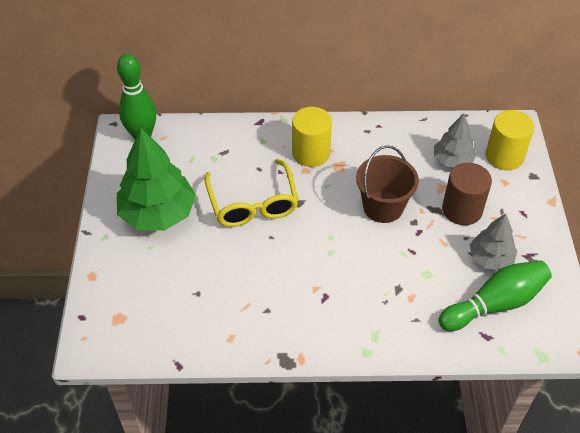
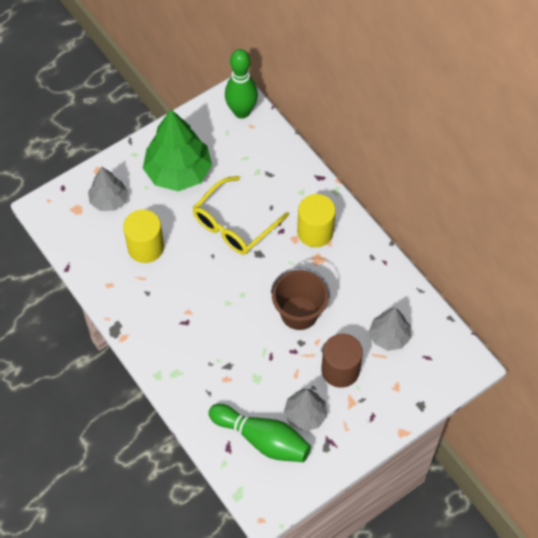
camera: 55 degrees right, 10 degrees up
(135, 285) = (109, 200): none -> grey tree
(504, 156) = (426, 372): yellow cylinder -> yellow cylinder (146, 247)

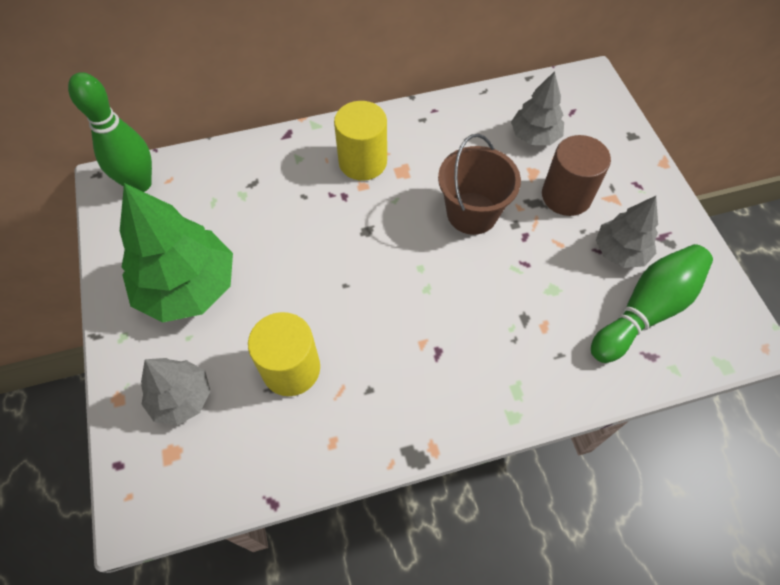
camera: 70 degrees left, 0 degrees up
(234, 224) = (309, 244): yellow glasses -> none

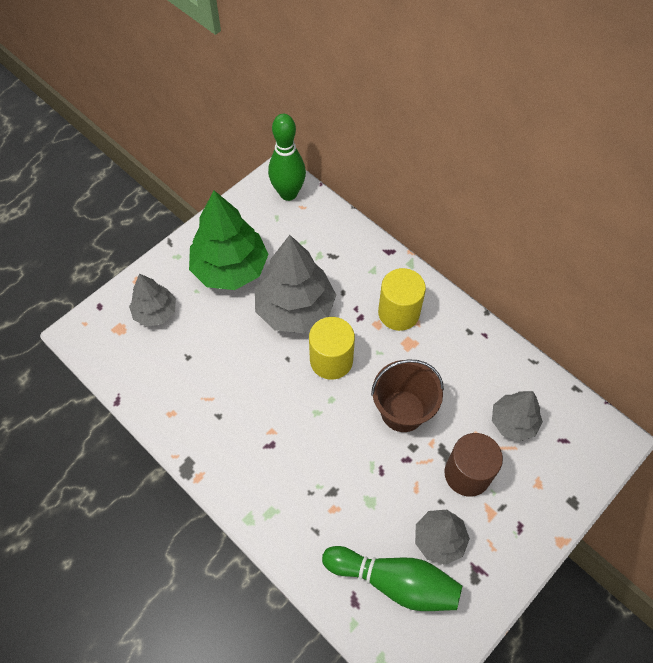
camera: 60 degrees right, 0 degrees up
(290, 248) = (295, 309): none -> grey tree
(291, 369) = (207, 361): yellow cylinder -> yellow cylinder (331, 360)

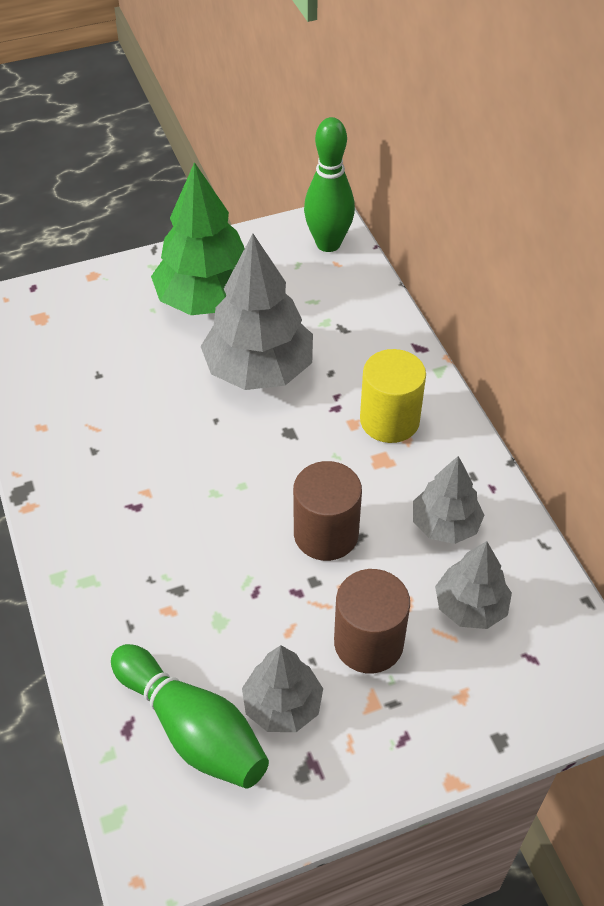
camera: 25 degrees right, 10 degrees down
(155, 312) = (91, 315): grey tree -> grey tree (445, 524)
(331, 360) = (269, 442): yellow cylinder -> none
(402, 411) = (326, 534): brown bucket -> brown cylinder

